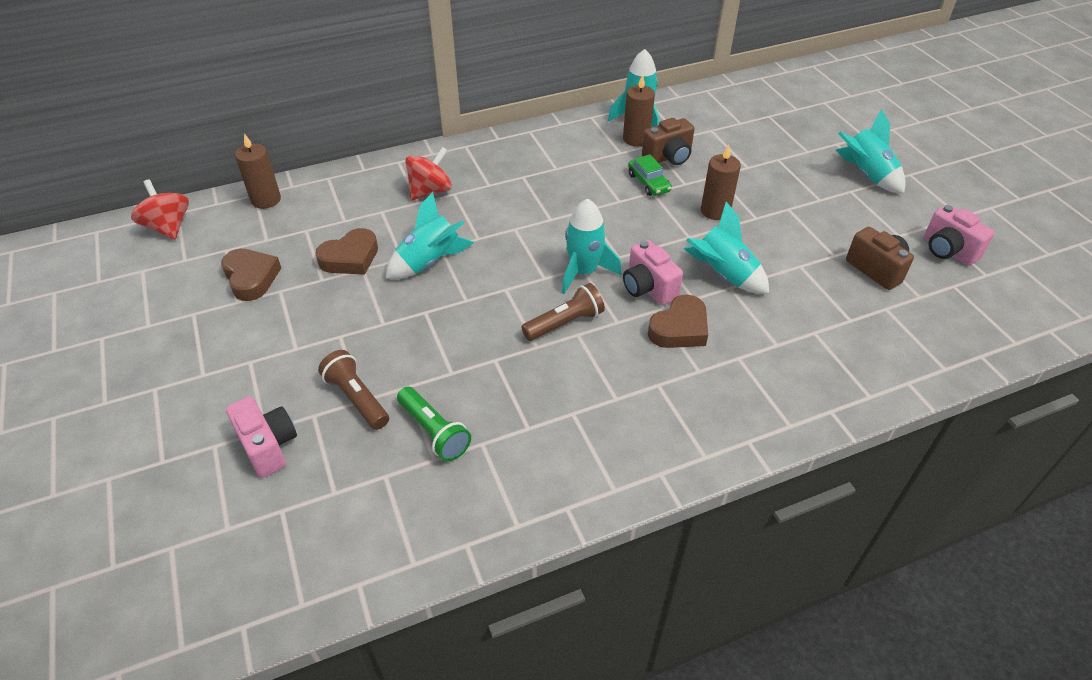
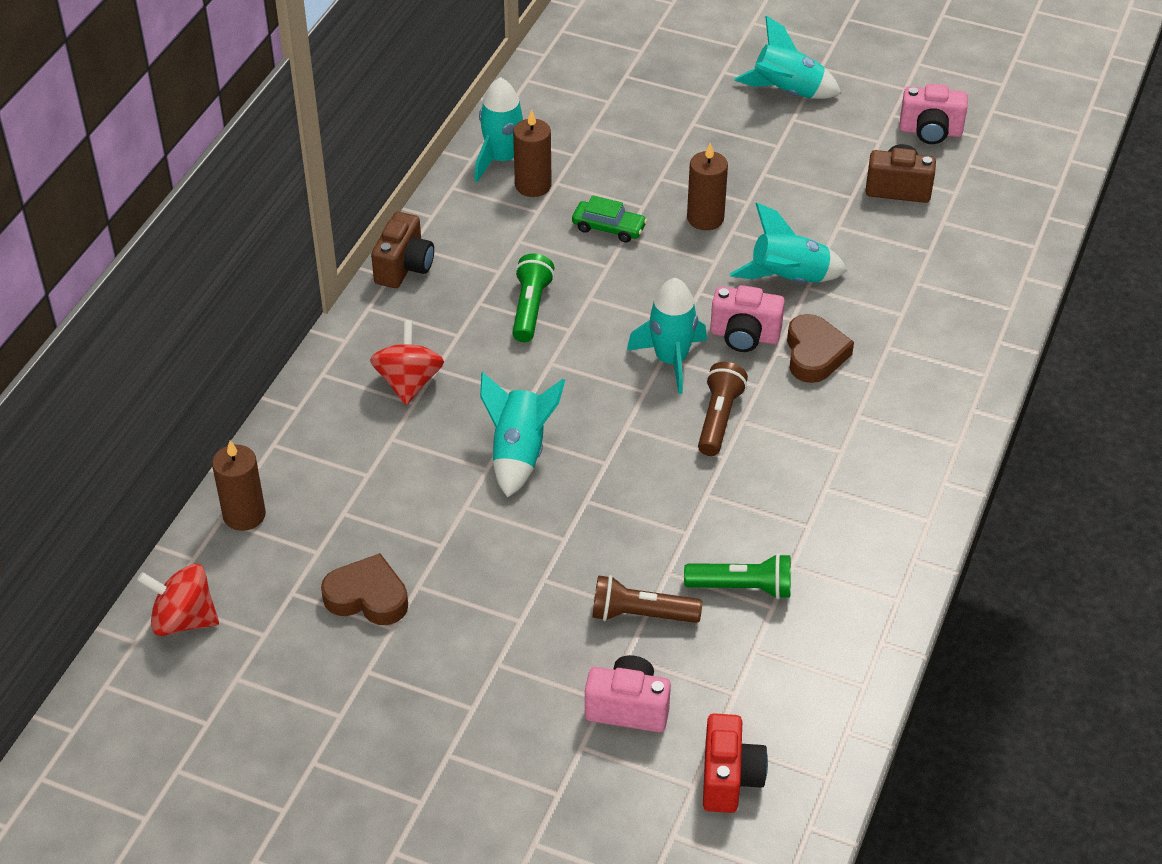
camera: 45 degrees left, 0 degrees up
(251, 544) = (729, 778): none -> red camera
(350, 258) = (436, 505): brown heart -> none
(545, 195) = (530, 308): none -> green flashlight
(668, 157) = (591, 187): brown camera -> brown camera (404, 267)

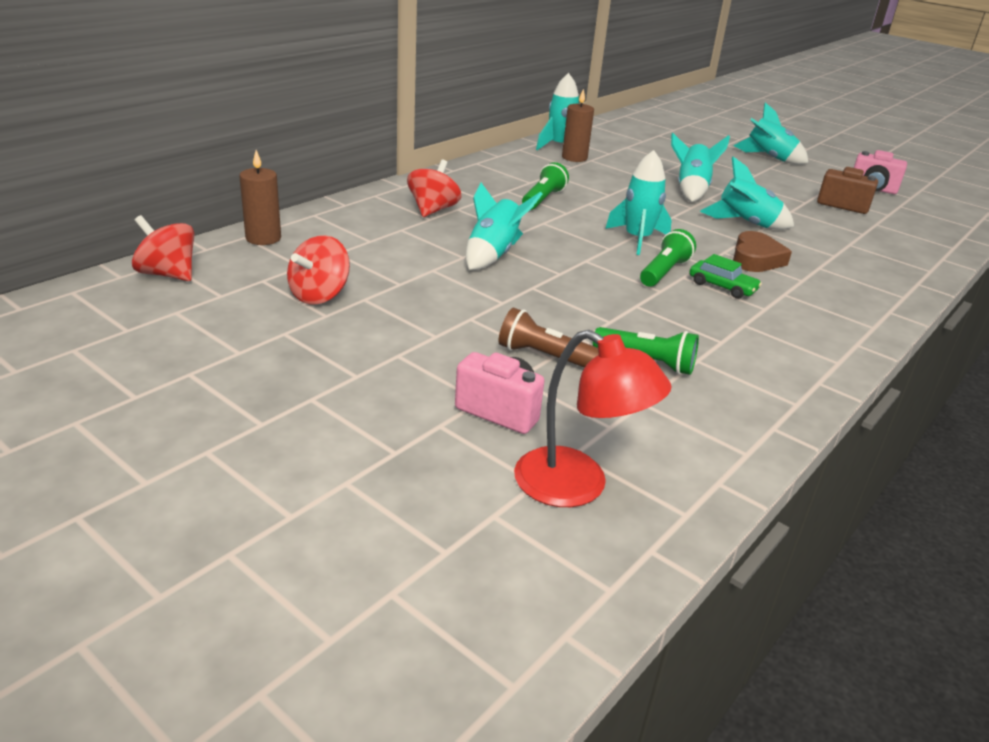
camera: 15 degrees right, 15 degrees down
(367, 597) = (319, 295): brown heart -> red spinning top
(404, 267) = (465, 169): brown camera -> none
(609, 228) = (618, 181): green car -> green car (722, 287)
(705, 218) = (691, 190): brown candle -> turquoise rocket
(718, 418) = (664, 272): brown flashlight -> green flashlight
(729, 778) = (577, 486): red camera -> red lamp
(744, 336) = (701, 240): pink camera -> none

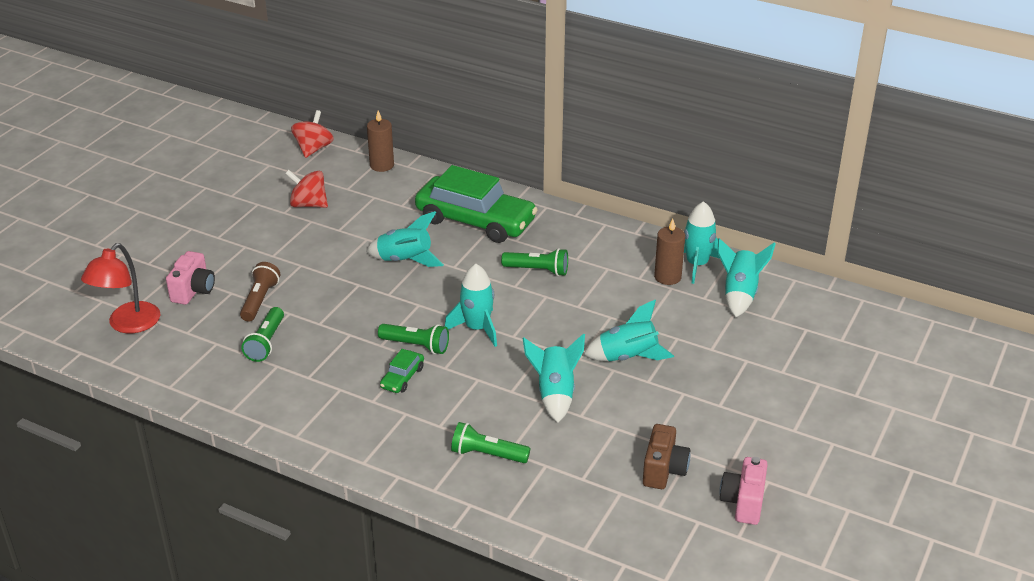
camera: 80 degrees right, 5 degrees up
(433, 210) = (475, 221): red spinning top -> green car
(756, 259) = (471, 398): brown heart -> none
(768, 158) = (792, 417): turquoise rocket -> turquoise rocket (739, 294)
(842, 265) = (487, 454): none -> green flashlight

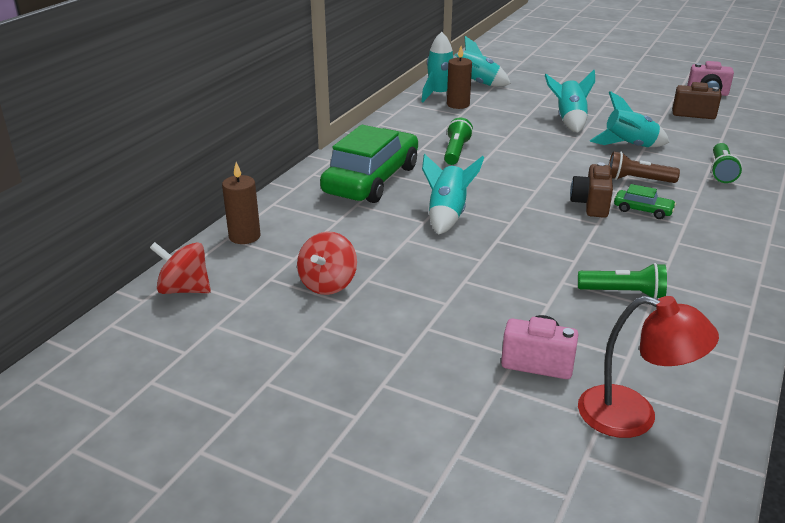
camera: 90 degrees left, 5 degrees down
(260, 300) = (543, 305): brown flashlight -> brown flashlight (637, 180)
(416, 345) = (591, 205): green flashlight -> brown camera
(477, 328) = (553, 177): turquoise rocket -> none

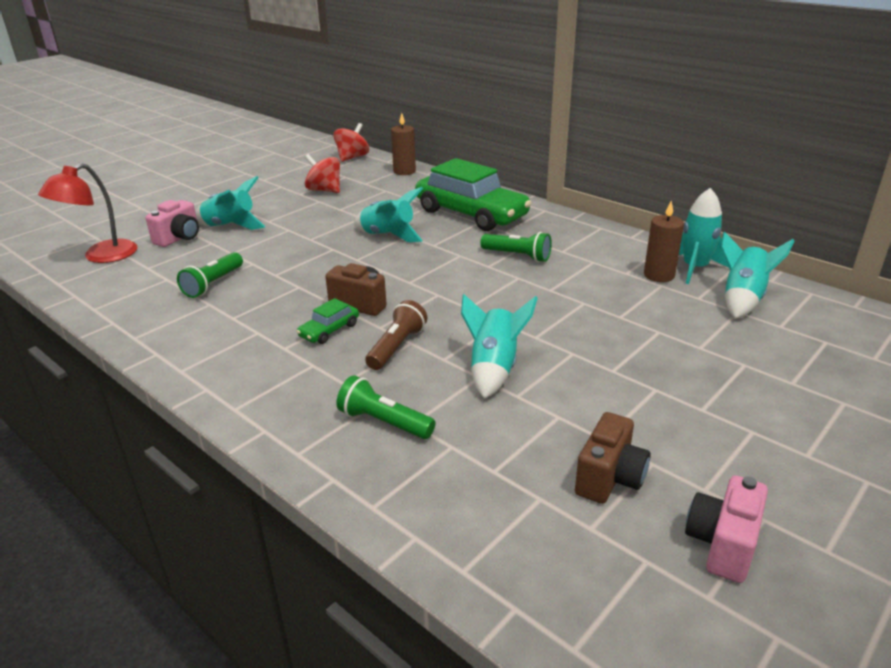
camera: 105 degrees right, 0 degrees up
(569, 120) = (594, 343): turquoise rocket -> turquoise rocket (230, 226)

